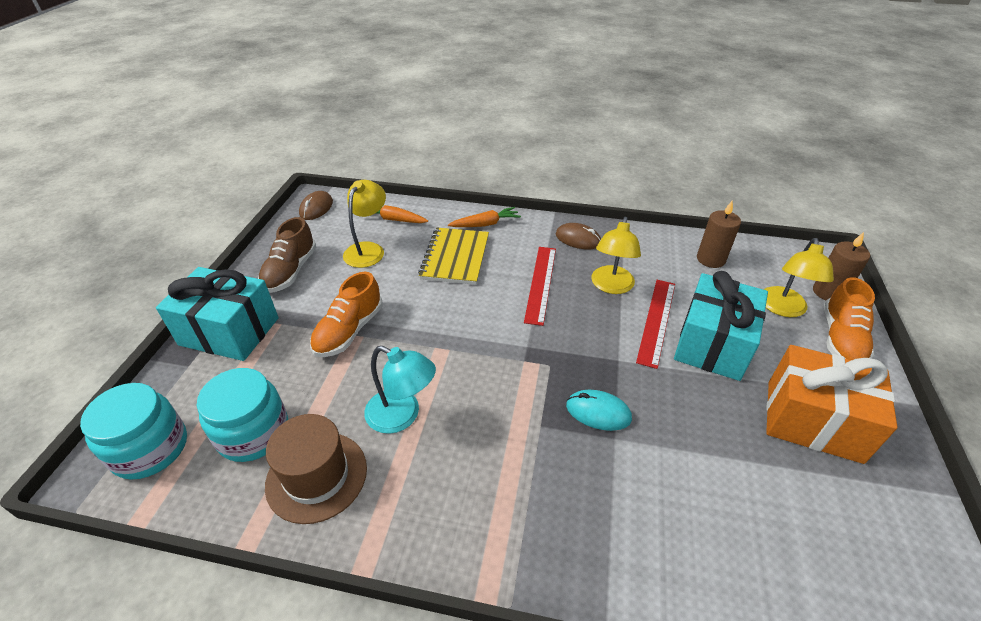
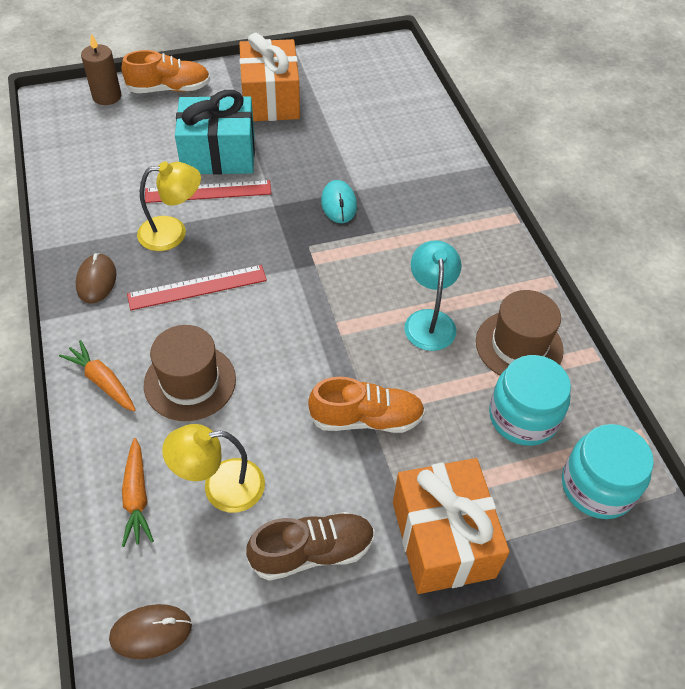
camera: 120 degrees left, 10 degrees up
(229, 331) = (443, 539): turquoise gift -> orange gift
(455, 257) = (190, 382): yellow notebook -> brown hat
(710, 259) = (88, 171): brown candle -> none
(783, 309) = (146, 120): yellow lamp -> none

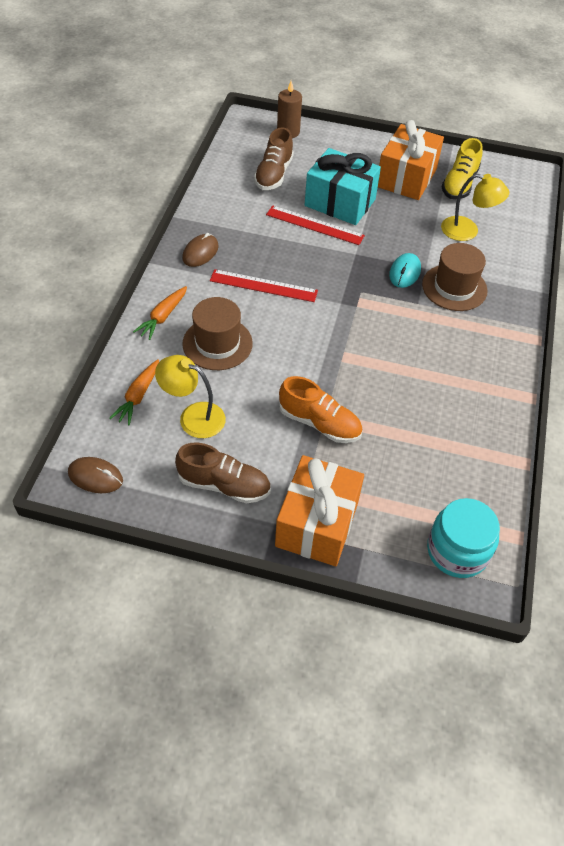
camera: 30 degrees right, 0 degrees up
(102, 381) = (162, 317): orange carrot -> orange carrot turned 135 degrees counterclockwise
(123, 152) = (273, 174): none -> brown shoe
(169, 89) = (336, 142): orange shoe -> none
(173, 232) = (271, 242): yellow lamp -> yellow lamp (467, 231)
(328, 85) = (459, 184): none -> yellow shoe
(429, 320) = (414, 381): turquoise lamp -> none
(519, 346) = (470, 430): brown hat -> brown hat (454, 287)
(523, 417) = (436, 478): turquoise jar -> none

